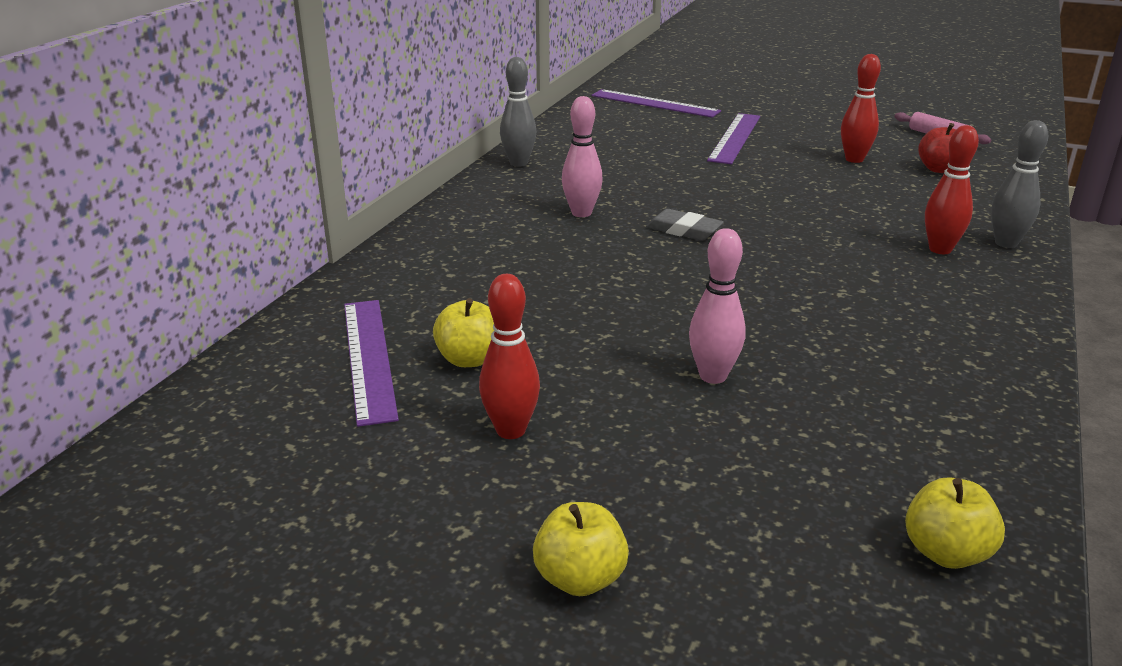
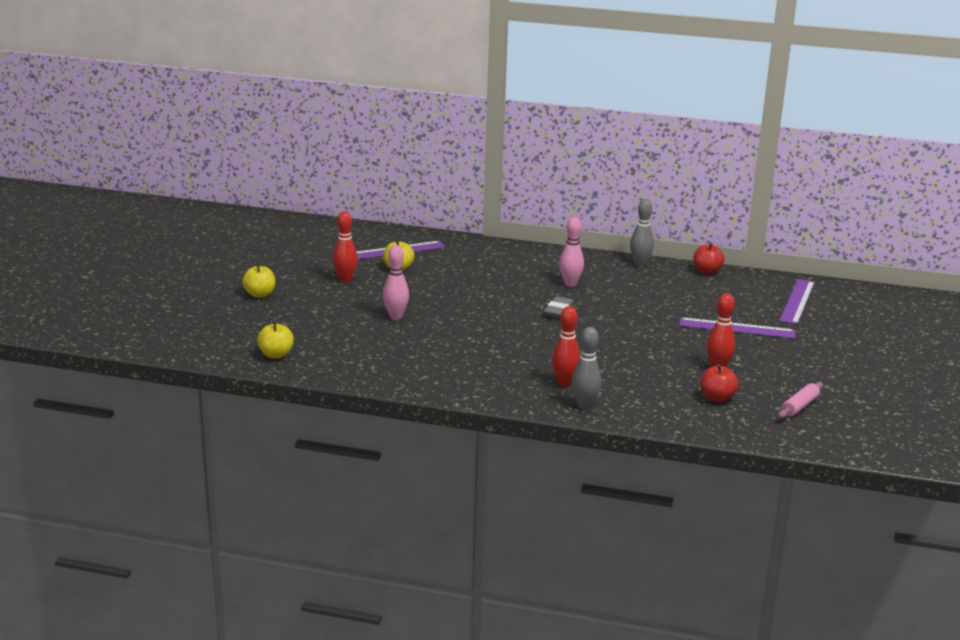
camera: 80 degrees right, 5 degrees down
(554, 131) = (707, 271): none -> red apple

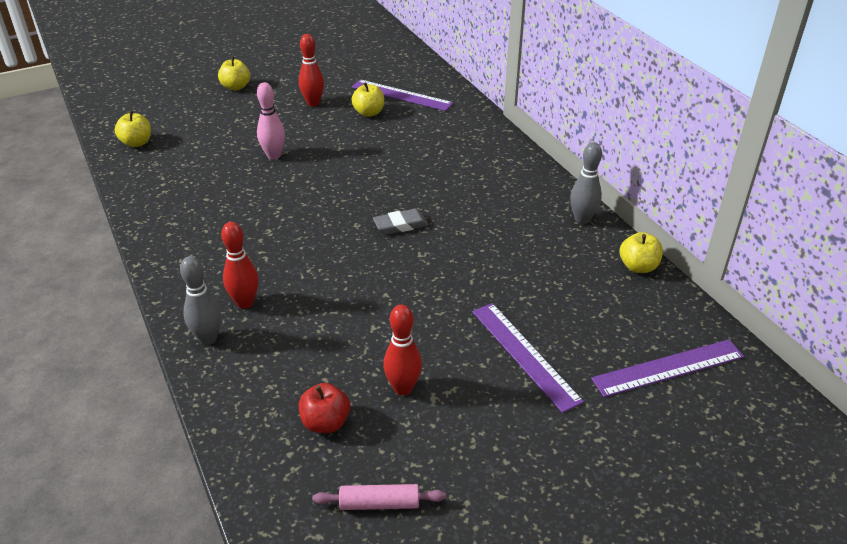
camera: 50 degrees right, 15 degrees up
(570, 284) = (470, 203): pink bowling pin -> none
(707, 271) = (638, 267): red apple -> yellow apple

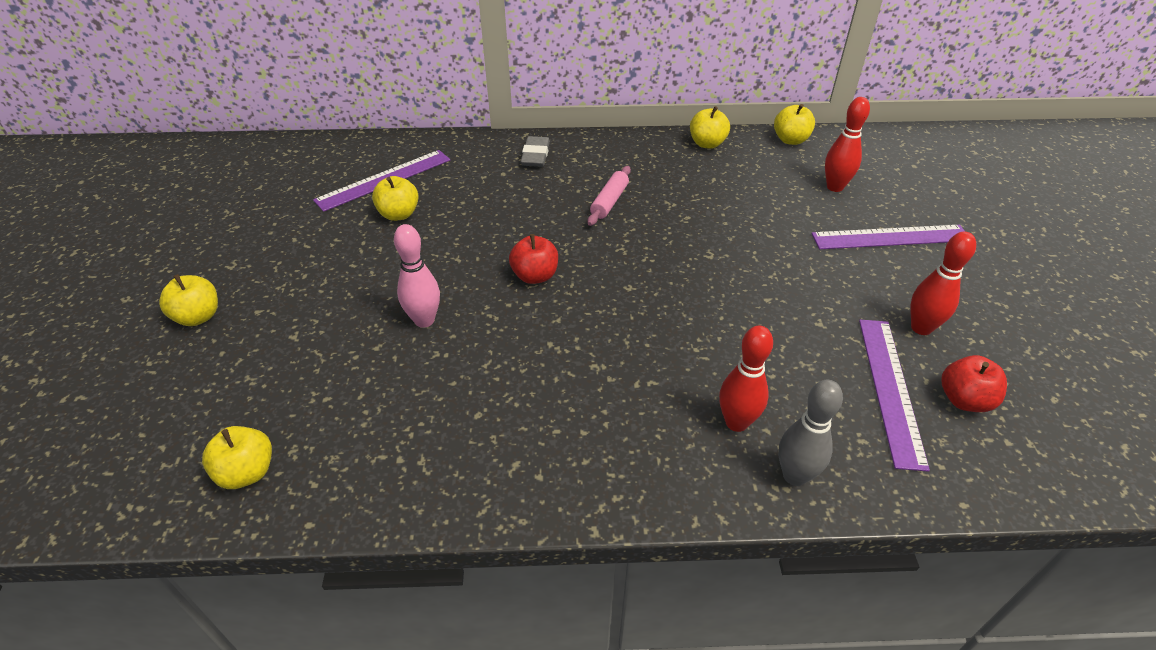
camera: 65 degrees left, 5 degrees up
(313, 103) = (327, 253): red bowling pin -> red bowling pin (835, 187)
(342, 182) = (535, 276): none -> red apple
(379, 503) = (1080, 389): pink rolling pin -> pink rolling pin (609, 202)
(400, 225) = (650, 254): grey eraser -> grey eraser (535, 155)
(582, 219) = (707, 144): grey bowling pin -> yellow apple
(668, 367) = (924, 171): purple ruler -> purple ruler (890, 389)

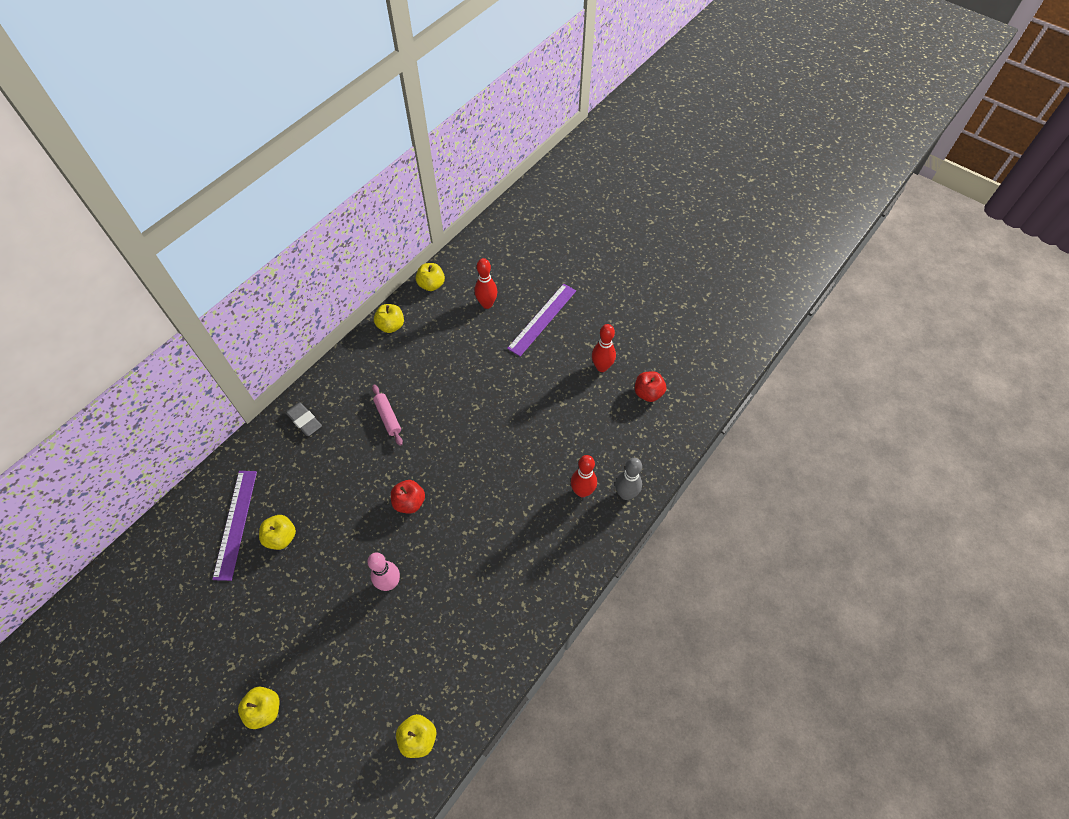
camera: 50 degrees left, 15 degrees up
(890, 389) = (619, 414): purple ruler -> none

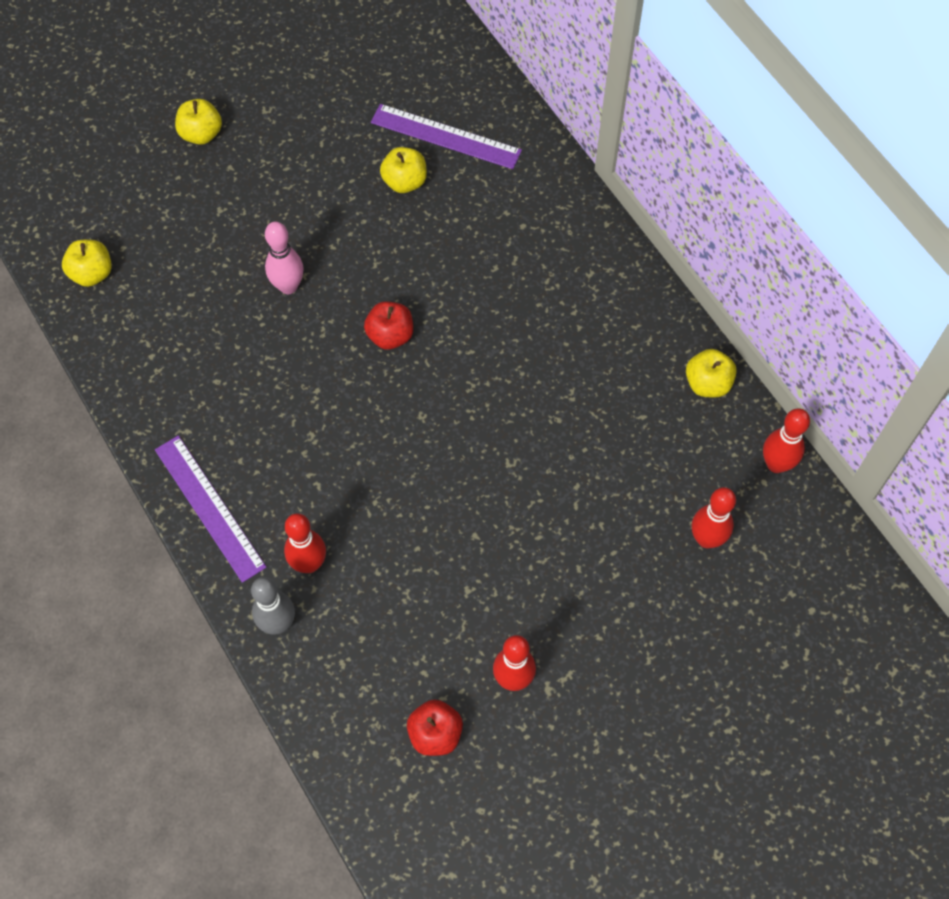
camera: 110 degrees right, 5 degrees up
(304, 421) = (572, 236): grey eraser -> none
(388, 417) = (537, 340): pink rolling pin -> none
(431, 285) = (776, 464): yellow apple -> red bowling pin
(542, 319) = (645, 618): purple ruler -> purple ruler (209, 508)

